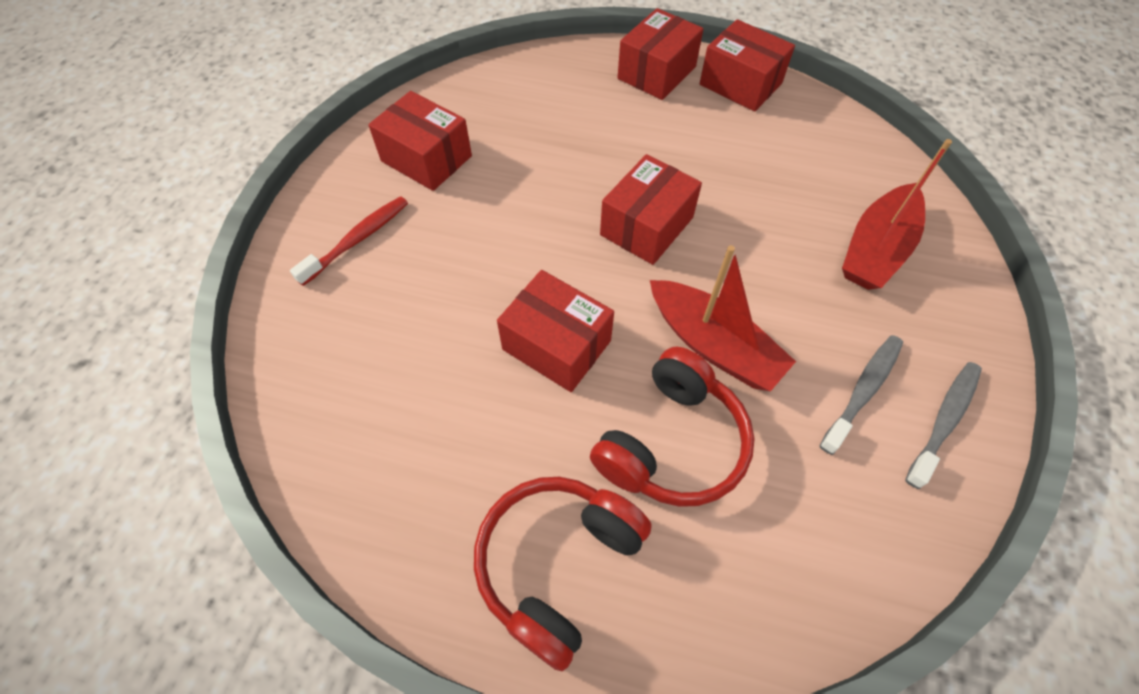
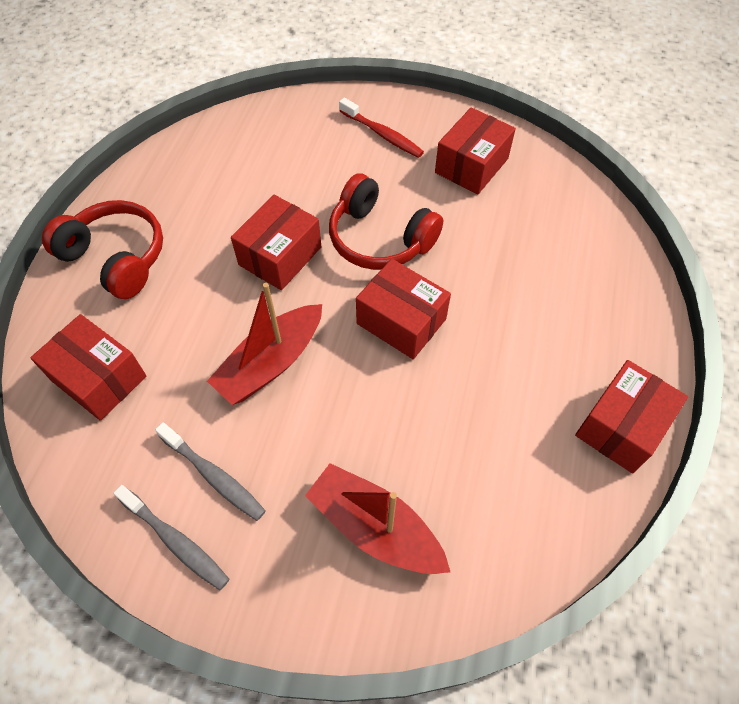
camera: 90 degrees right, 0 degrees up
(656, 73) = (623, 342): red box -> red box (99, 378)
(672, 443) = (188, 326): red headphones -> red headphones (380, 238)

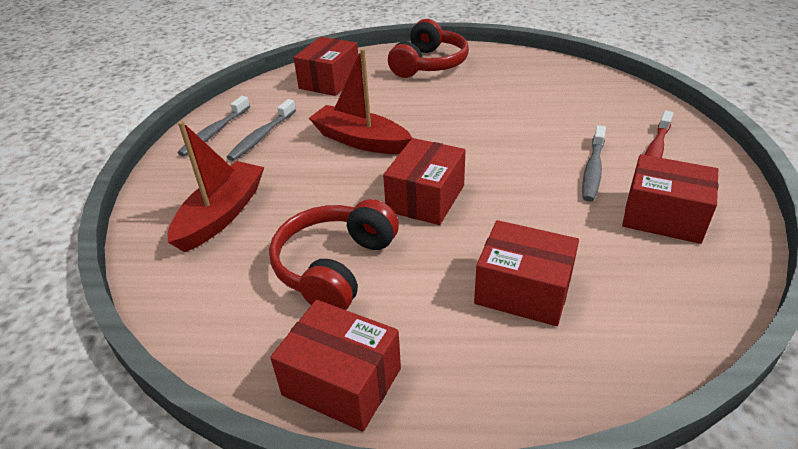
camera: 80 degrees right, 20 degrees down
(280, 256) = (466, 125): red box -> red box (523, 290)
(380, 238) = (516, 171): red headphones -> red headphones (335, 267)
(396, 184) = (593, 170): none -> grey toothbrush

